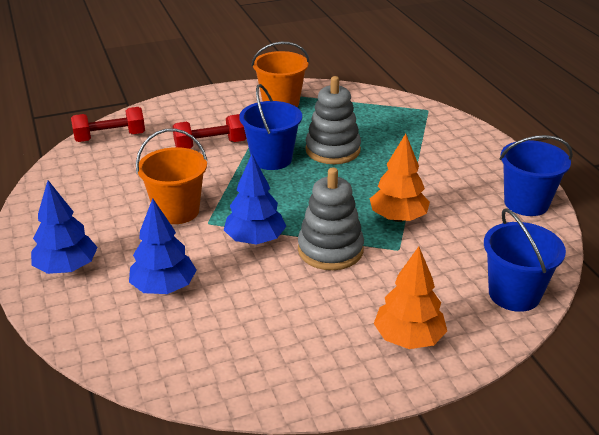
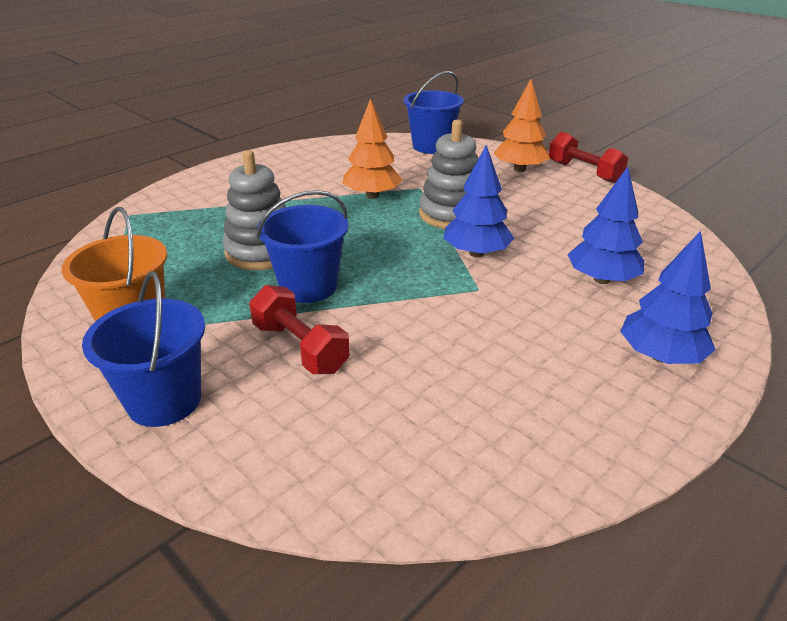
camera: 115 degrees left, 0 degrees up
(110, 137) = (337, 479): red dumbbell -> red dumbbell (584, 172)
(177, 211) = (478, 318): orange bucket -> none
(526, 203) = (305, 153): blue bucket -> blue bucket (164, 400)

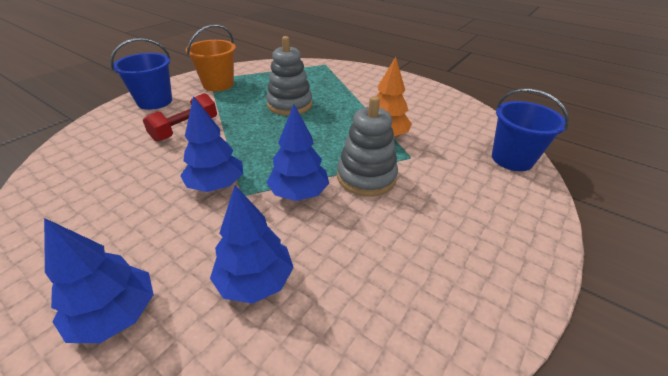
camera: 80 degrees right, 5 degrees up
(308, 286) = (249, 124): blue bucket -> none
(457, 308) = (216, 185): none -> blue tree
(519, 169) = (498, 223): orange tree -> none
(584, 172) = (534, 288): red dumbbell -> none

